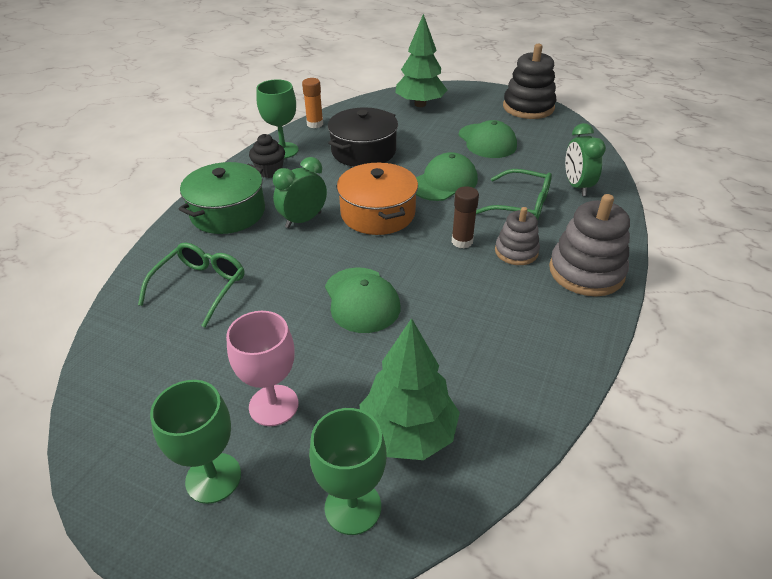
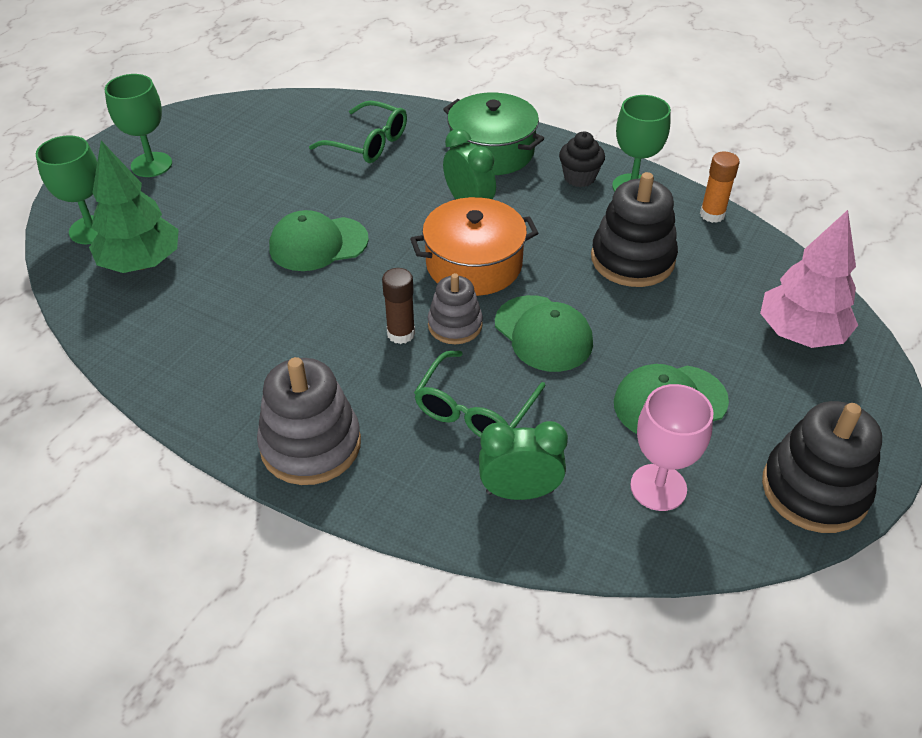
camera: 95 degrees right, 5 degrees up
(273, 405) = (205, 190): pink goblet -> pink goblet (658, 487)
(363, 151) = (632, 259): black pot -> black stacking toy
(420, 104) = (800, 333): green tree -> pink tree
(516, 251) = (368, 382): grey stacking toy -> grey stacking toy (455, 325)

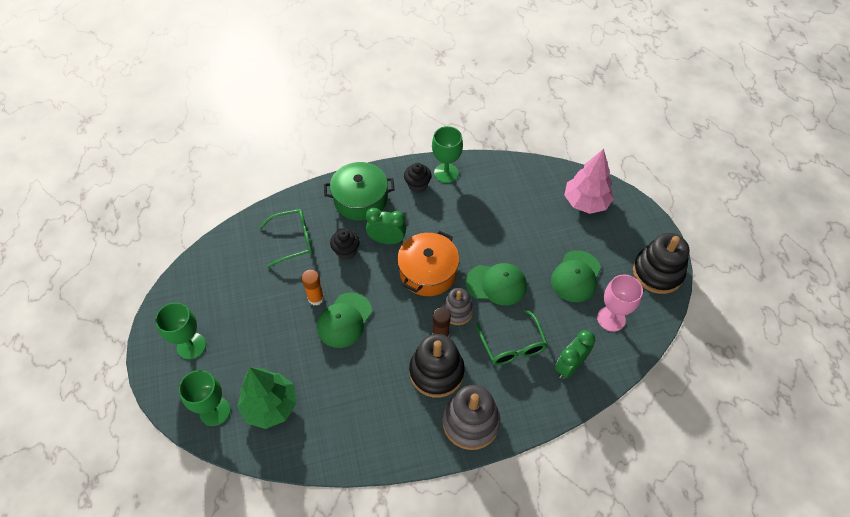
camera: 45 degrees left, 10 degrees up
(409, 186) = (346, 251): none -> black cupcake
(632, 259) = (488, 215): black stacking toy -> black stacking toy (436, 372)
(712, 214) = (493, 164): orange glue stick -> orange glue stick (316, 298)

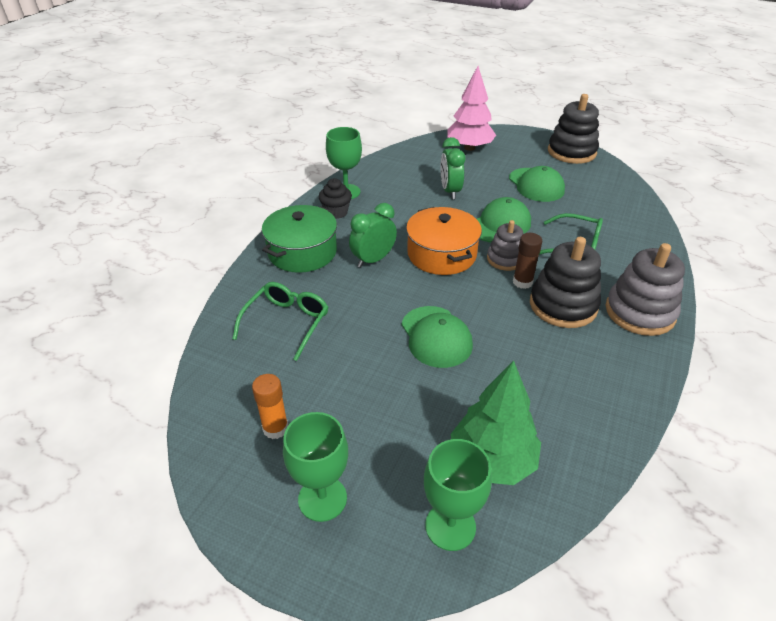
camera: 50 degrees left, 15 degrees down
(316, 298) = (383, 344): orange glue stick -> orange glue stick (275, 428)
(346, 251) = (351, 292): black cupcake -> none
(569, 366) = (624, 230): green clock -> green clock (450, 191)
(611, 319) = (595, 190): pink goblet -> none

